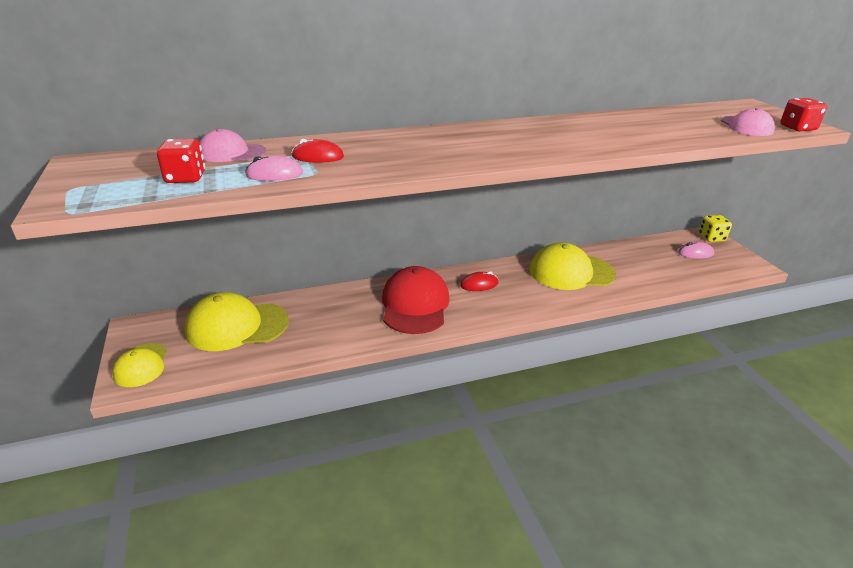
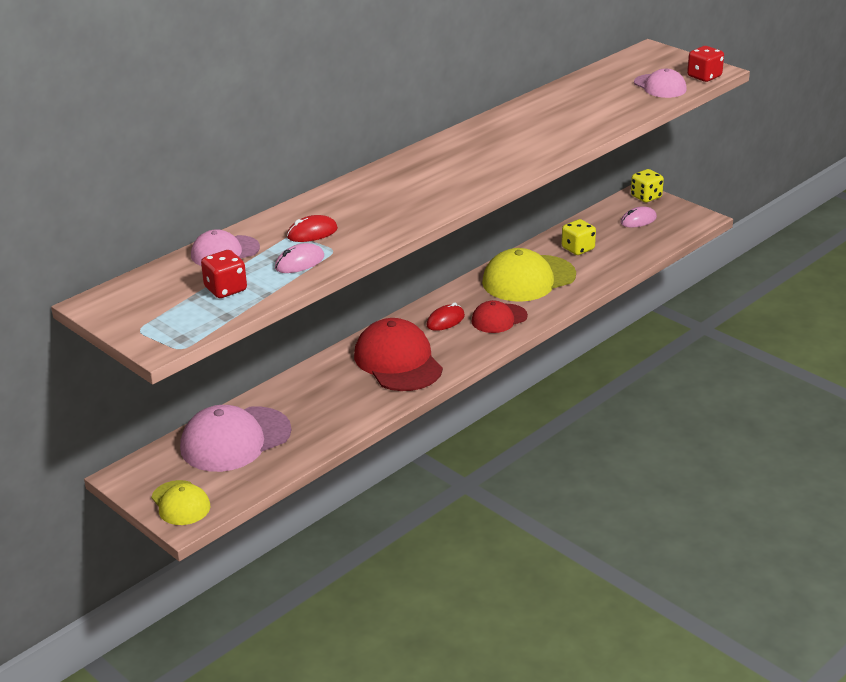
camera: 25 degrees left, 0 degrees up
(237, 326) = (235, 440): yellow cap -> pink cap
(524, 296) = (499, 319): none -> red cap
(629, 261) = (578, 249): none -> yellow dice

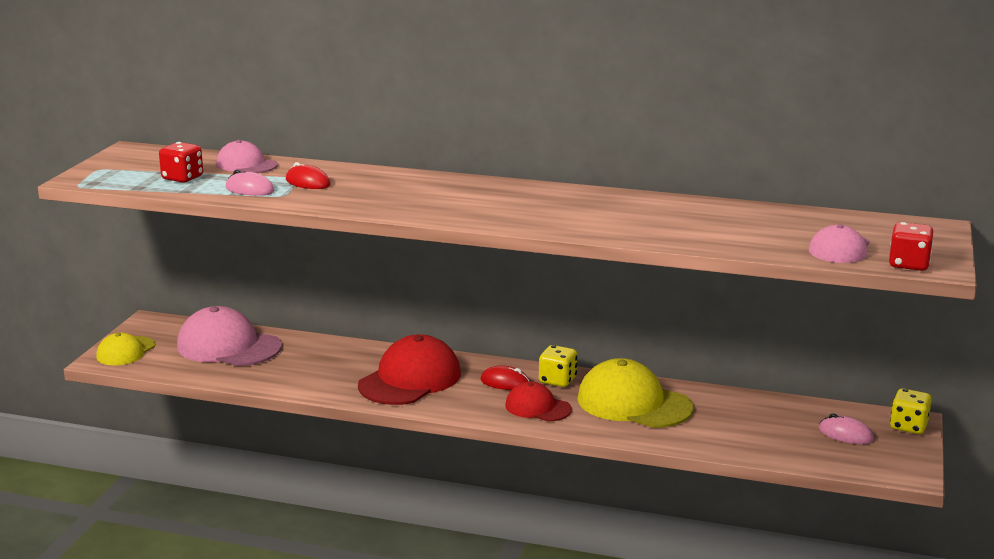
camera: 60 degrees right, 10 degrees down
(578, 249) = (731, 414): yellow dice -> yellow dice (557, 380)

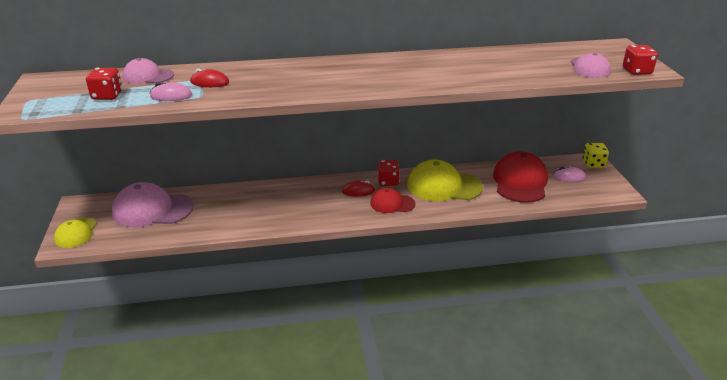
camera: 25 degrees left, 10 degrees up
(410, 379) = (297, 204): red cap -> red cap (520, 182)
(557, 380) = (388, 181): yellow dice -> red dice

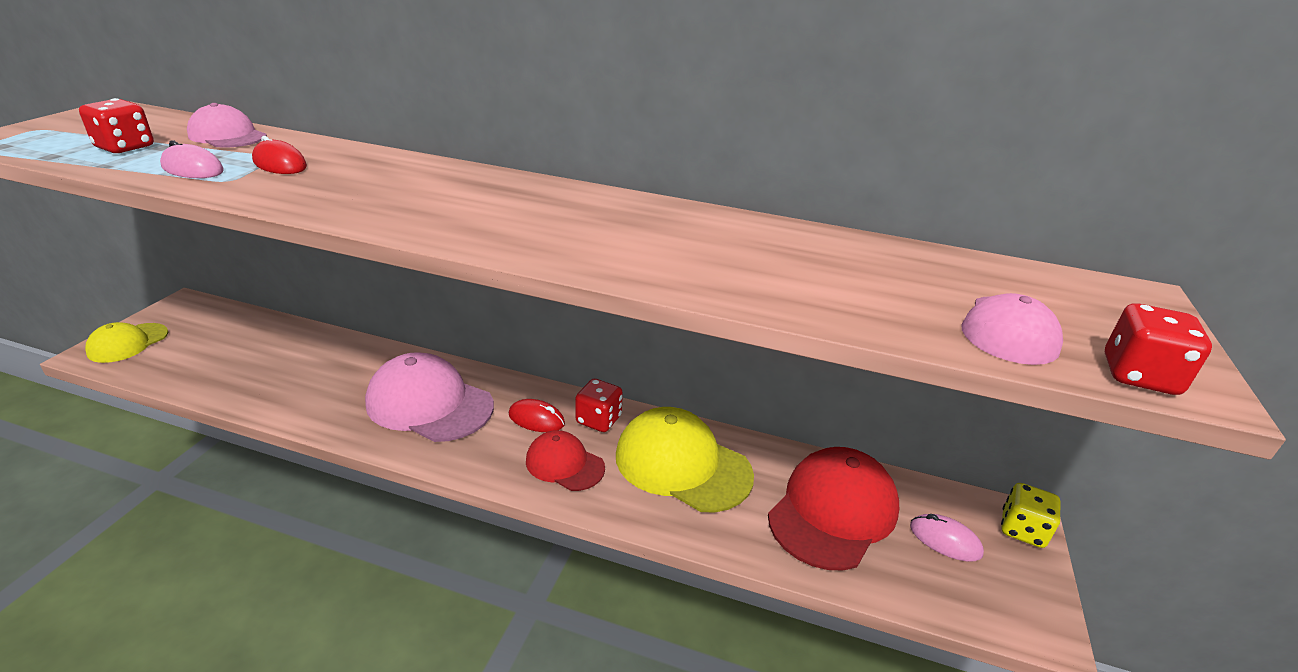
camera: 25 degrees right, 0 degrees up
(152, 210) = (246, 343): pink cap -> pink cap (429, 404)

